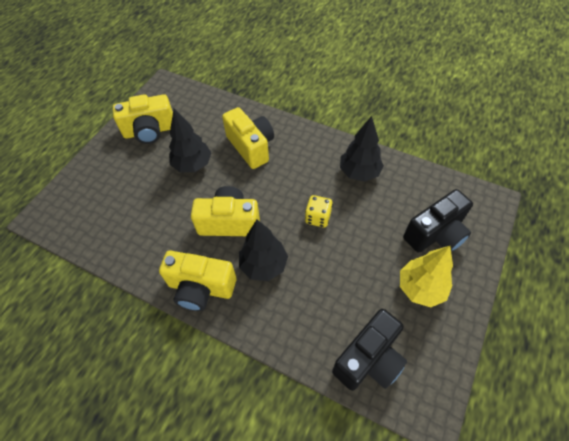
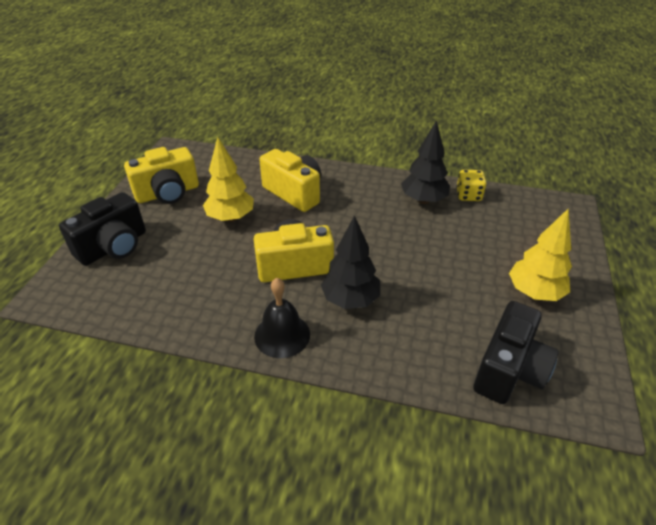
camera: 15 degrees left, 15 degrees down
(192, 165) = (230, 218): black tree -> yellow tree
(201, 288) = (282, 335): yellow camera -> black bell
(318, 217) = (395, 246): yellow dice -> yellow dice (468, 195)
(435, 234) = (527, 242): black camera -> black camera (114, 247)

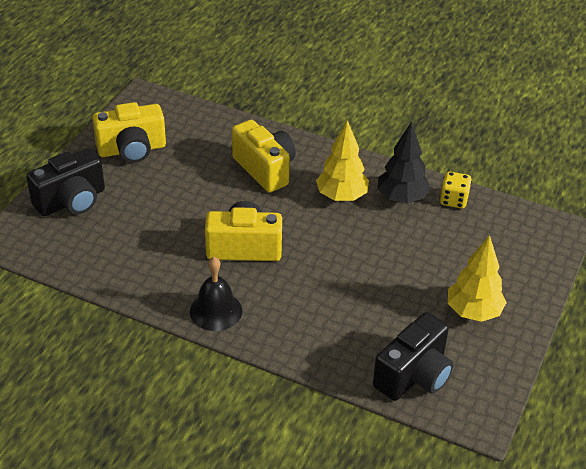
camera: 10 degrees right, 0 degrees up
(230, 218) = (192, 187): yellow tree -> yellow tree (341, 197)
(350, 300) = (289, 289): black tree -> none

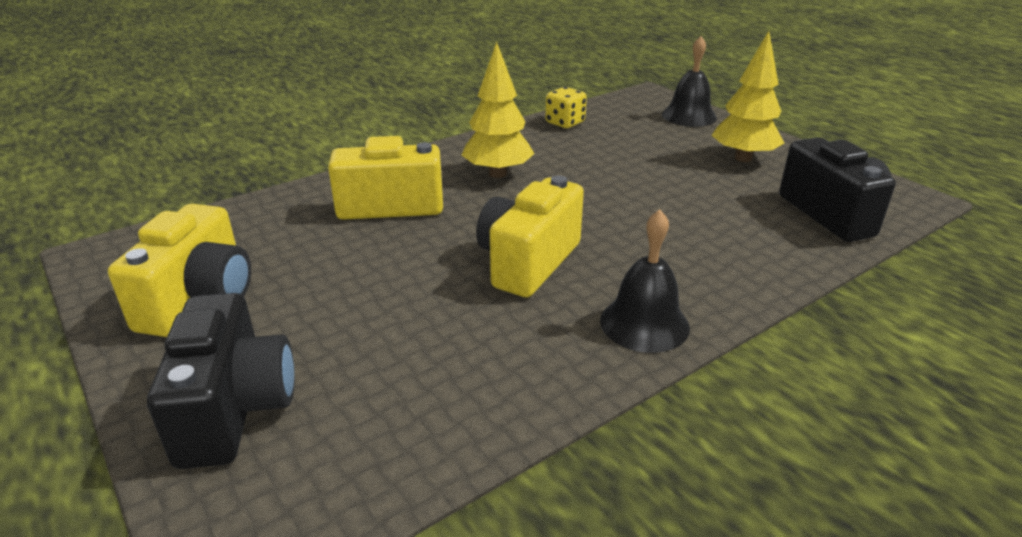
camera: 60 degrees left, 10 degrees down
(401, 198) = (535, 144): black tree -> none
(533, 264) = (689, 116): none -> black bell

